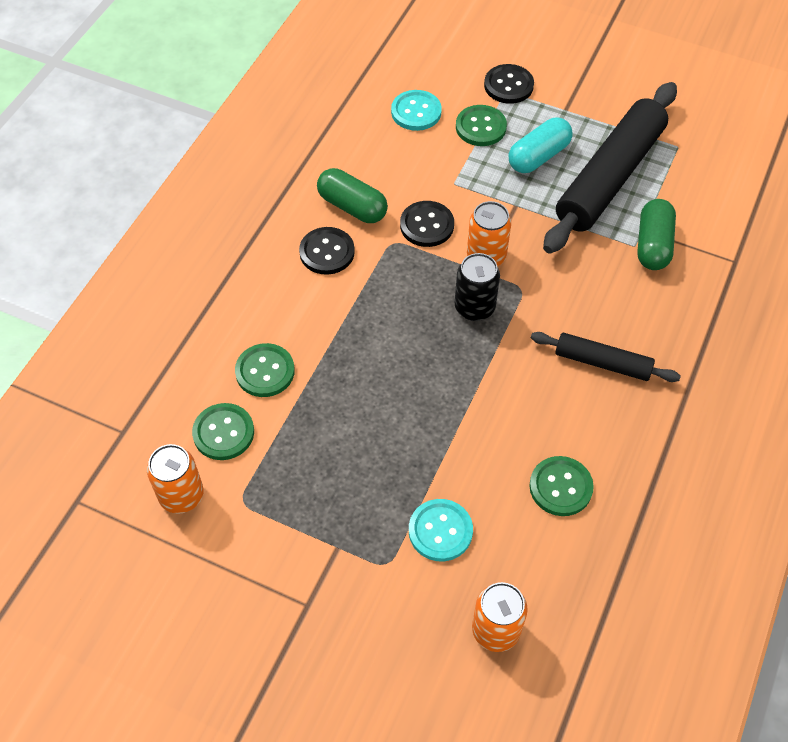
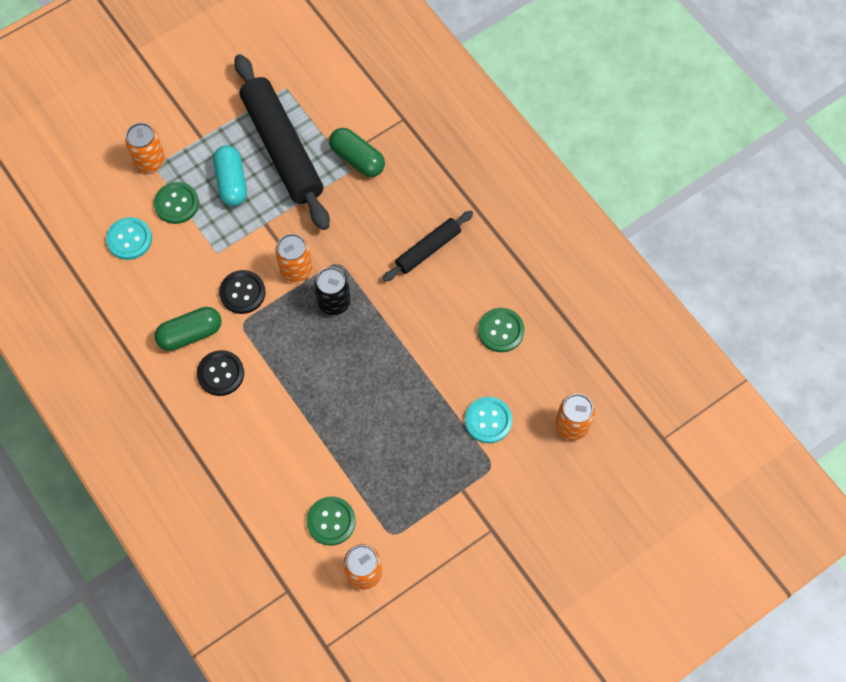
camera: 60 degrees left, 10 degrees up
(265, 371) = (298, 469): green button -> none
(508, 85) = (150, 161): black button -> orange can

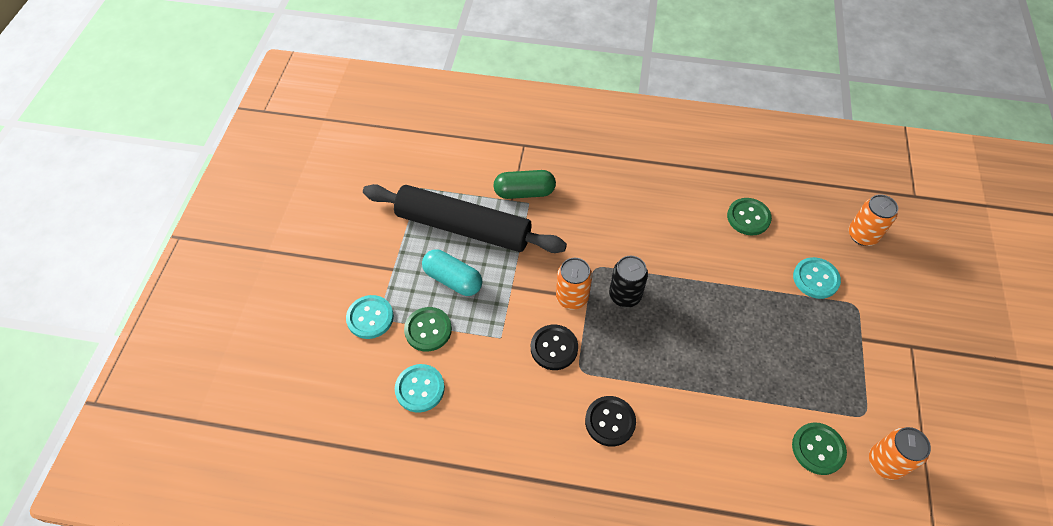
camera: 45 degrees left, 10 degrees down
(150, 161) = (370, 318): orange can -> turquoise button
(190, 334) = (551, 414): green capsule -> none
(428, 249) = (641, 208): black rolling pin -> none

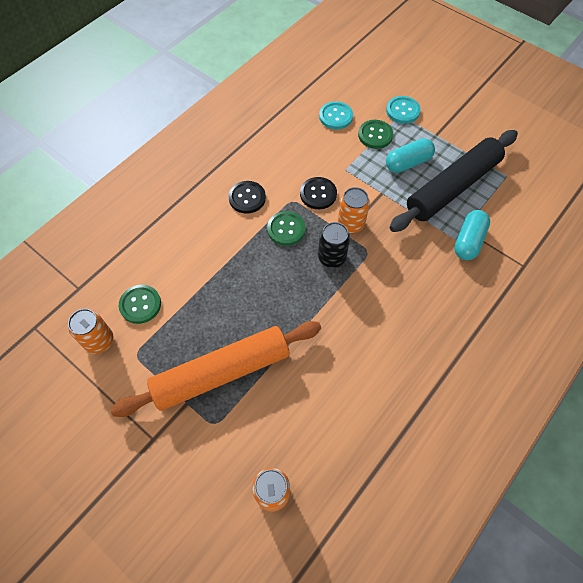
camera: 120 degrees right, 5 degrees up
(524, 192) = (468, 241): green capsule -> turquoise capsule
(748, 217) = (350, 400): green button -> green button (286, 229)
(812, 326) = (221, 372): none -> orange rolling pin
(815, 279) = (258, 410): turquoise button -> none

